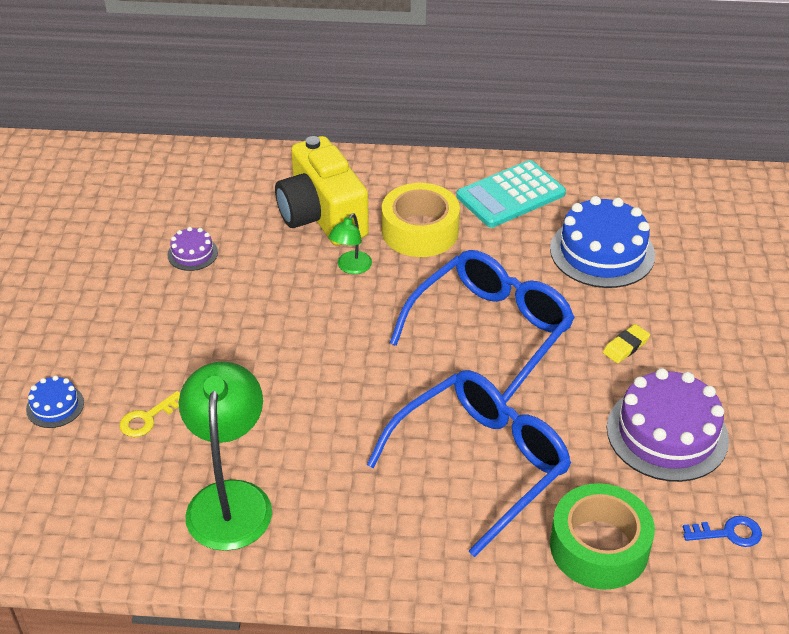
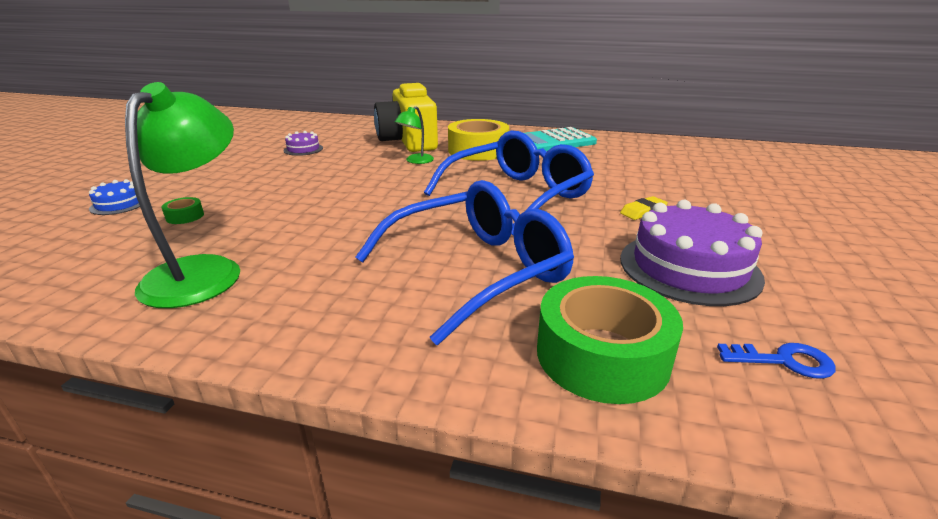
camera: 10 degrees right, 15 degrees down
(148, 418) = (185, 216): yellow key -> green tape
(602, 252) = (623, 167): blue cake -> none

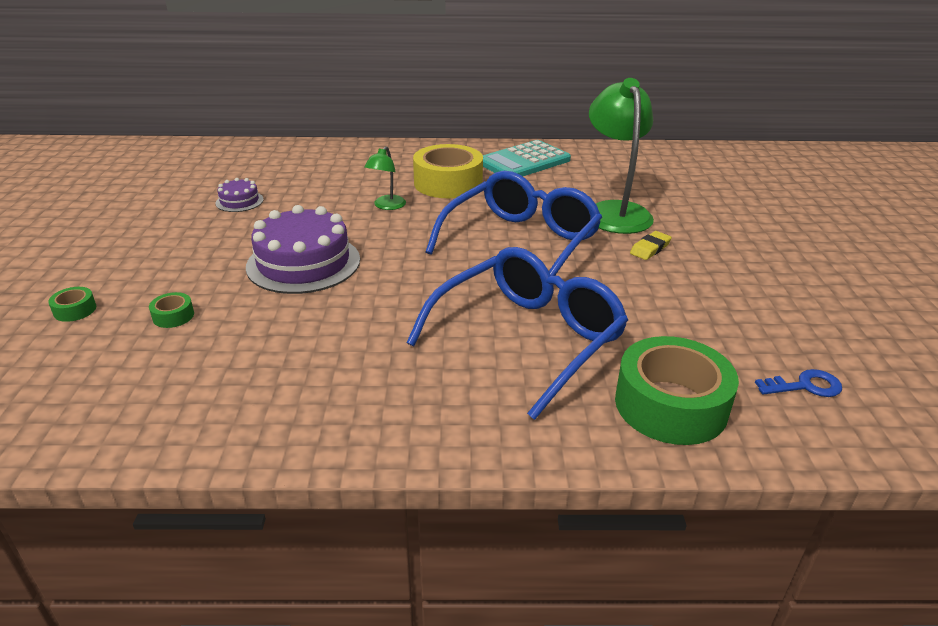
camera: 15 degrees left, 5 degrees up
(119, 204) = (75, 310): blue cake -> green tape
(203, 271) = (254, 380): green lamp -> green lamp (614, 211)
(408, 141) = (360, 177): yellow camera -> none
(689, 267) = (710, 308): purple cake -> purple cake (303, 263)

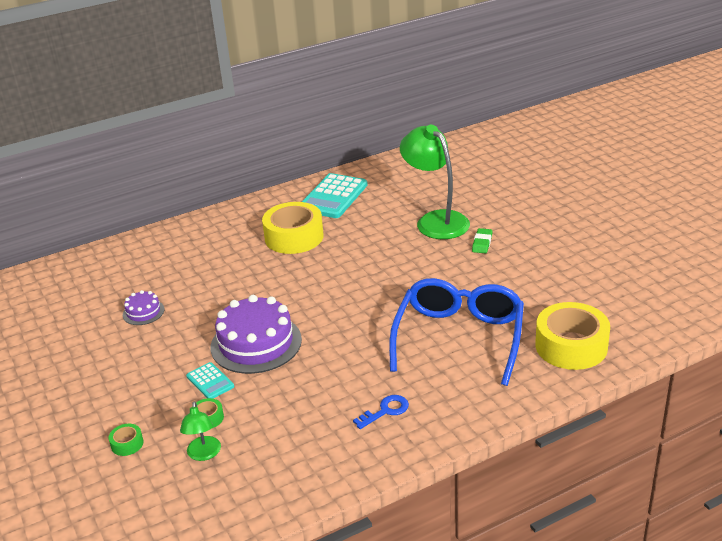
camera: 25 degrees left, 0 degrees up
(219, 282) = (210, 381): none -> turquoise calculator
(387, 206) = (267, 274): green lamp -> green lamp (204, 454)
(521, 242) = (394, 269): blue glasses -> none
(650, 248) = (482, 243): yellow eraser -> green eraser
(670, 405) = (571, 346): green tape -> yellow tape
(805, 386) = (631, 305): blue key -> blue key (385, 411)

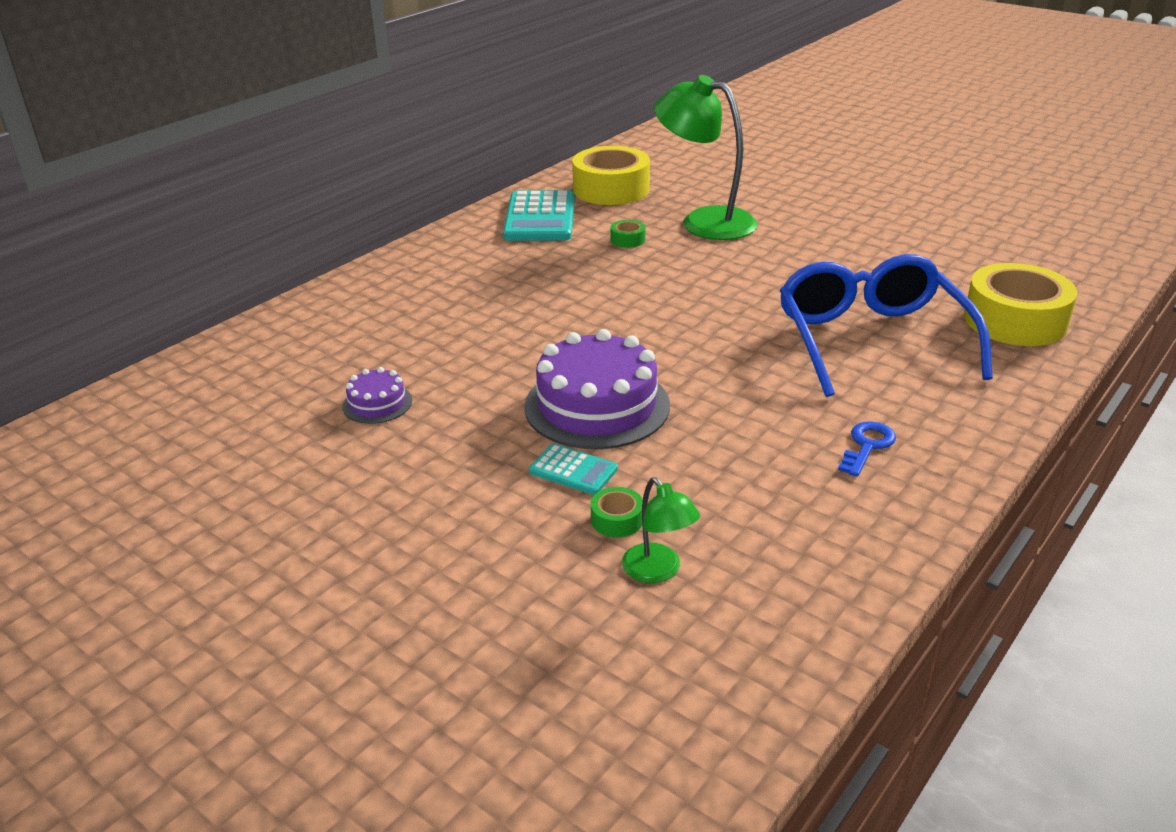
camera: 25 degrees left, 0 degrees up
(127, 444) = (516, 591): green tape -> green tape (627, 240)
(294, 237) = (528, 270): yellow tape -> yellow tape (611, 189)
(482, 243) = (788, 235): green eraser -> none

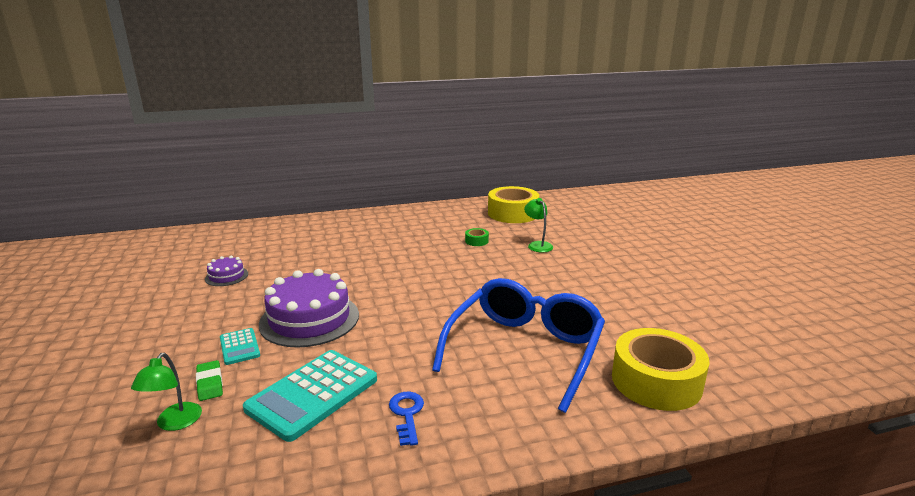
camera: 35 degrees right, 10 degrees down
(540, 218) = (451, 217): turquoise calculator -> turquoise calculator (313, 394)
(617, 519) = (209, 383): green tape -> green eraser
(704, 221) = (537, 245): green lamp -> green lamp, size x0.49
(867, 446) = (407, 414): blue key -> blue key turned 75 degrees counterclockwise

